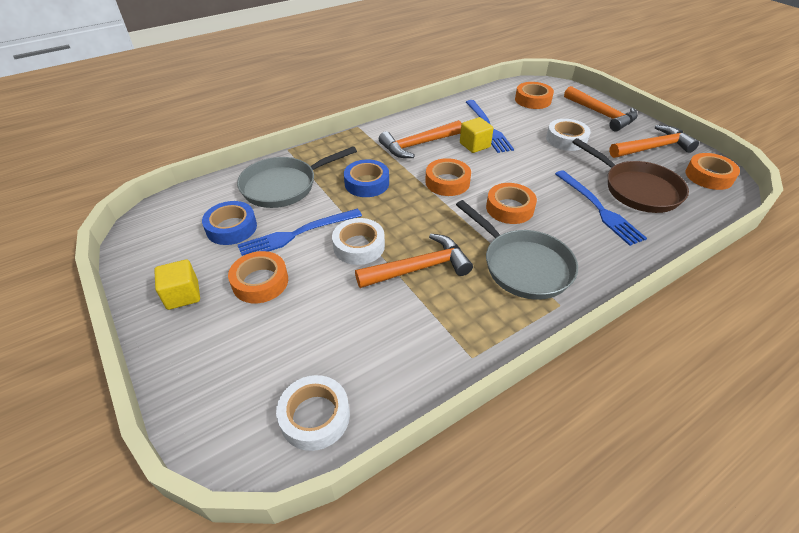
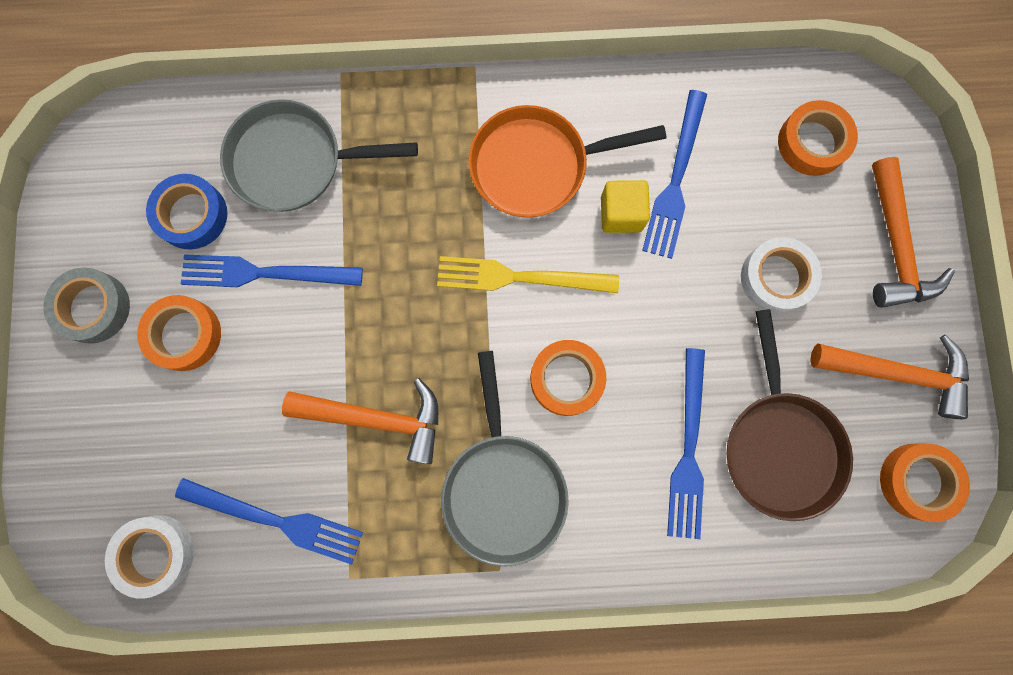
camera: 30 degrees right, 35 degrees up
(183, 295) = (93, 308): yellow cube -> grey tape
(359, 246) = (327, 339): white tape -> none
(367, 183) = (408, 217): blue tape -> none
(394, 349) = (276, 520): none -> blue fork
(418, 145) = (536, 166): orange hammer -> orange pan
(447, 182) = (520, 277): orange tape -> yellow fork

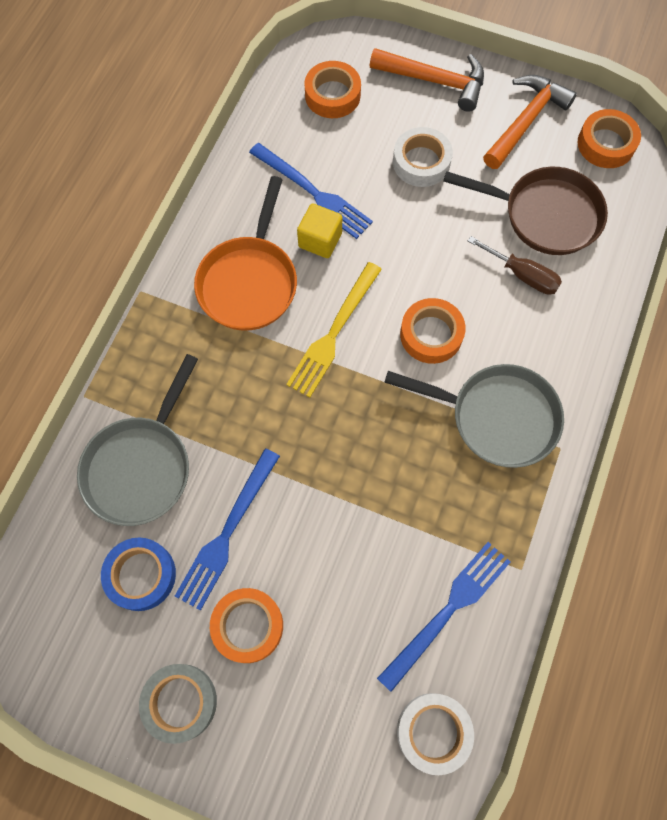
camera: 65 degrees left, 10 degrees down
(376, 419) = (398, 492): orange hammer -> none
(688, 449) = (522, 275): blue fork -> brown screwdriver

